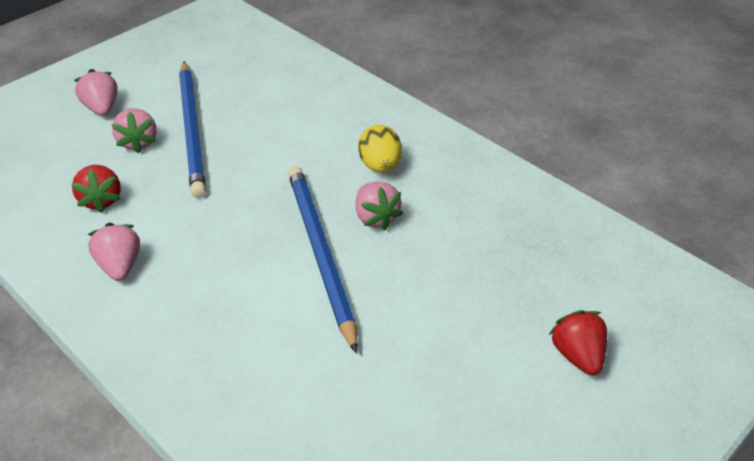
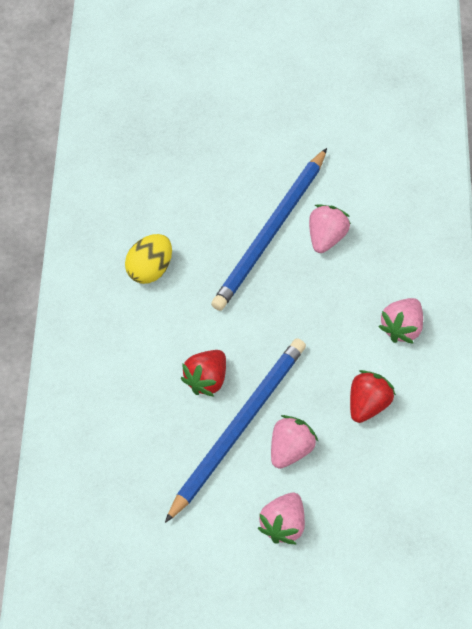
camera: 130 degrees left, 15 degrees up
(376, 218) = (206, 230): pink strawberry -> pink strawberry (327, 237)
(577, 355) = (214, 64): red strawberry -> red strawberry (207, 380)

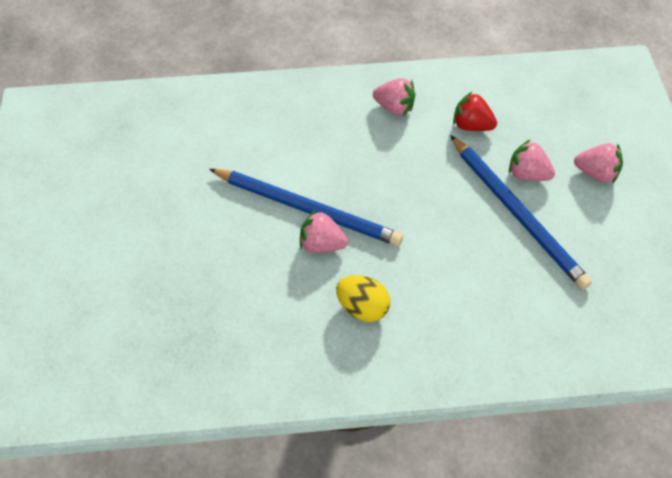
camera: 100 degrees left, 0 degrees up
(207, 380) = (475, 243): red strawberry -> none
(238, 428) = (517, 213): blue pencil -> blue pencil turned 150 degrees counterclockwise
(327, 237) = (308, 165): pink strawberry -> pink strawberry (321, 243)

